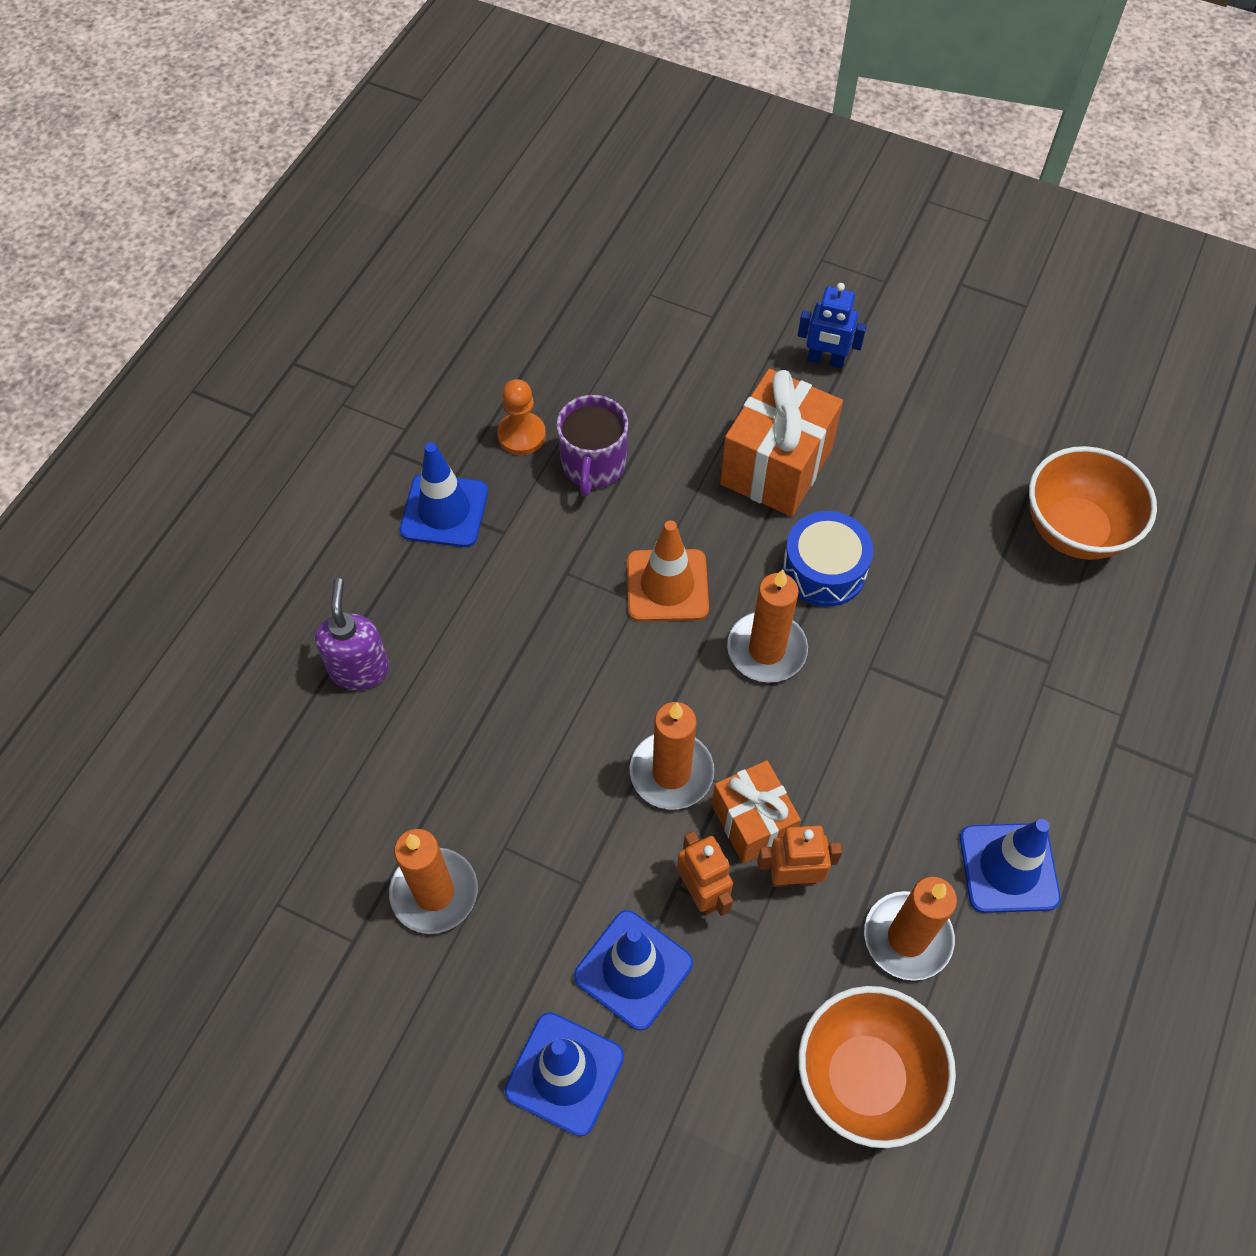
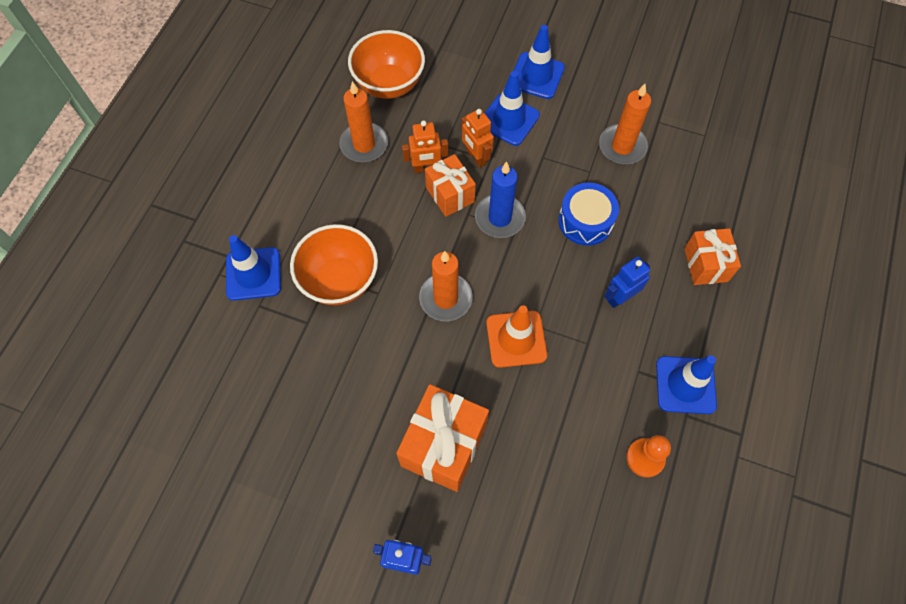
camera: 175 degrees right, 5 degrees up
(359, 669) = (705, 265): purple soap dispenser -> orange gift
(504, 631) = (620, 297): none -> blue robot
(593, 465) = (584, 434): purple mug -> none
(671, 772) = (499, 218): orange candle -> blue candle
(824, 570) = (407, 360): blue drum -> blue drum (585, 221)
(1008, 868) = (304, 182): blue traffic cone -> blue traffic cone (253, 274)
(1074, 530) = (222, 407): orange bowl -> orange bowl (339, 280)

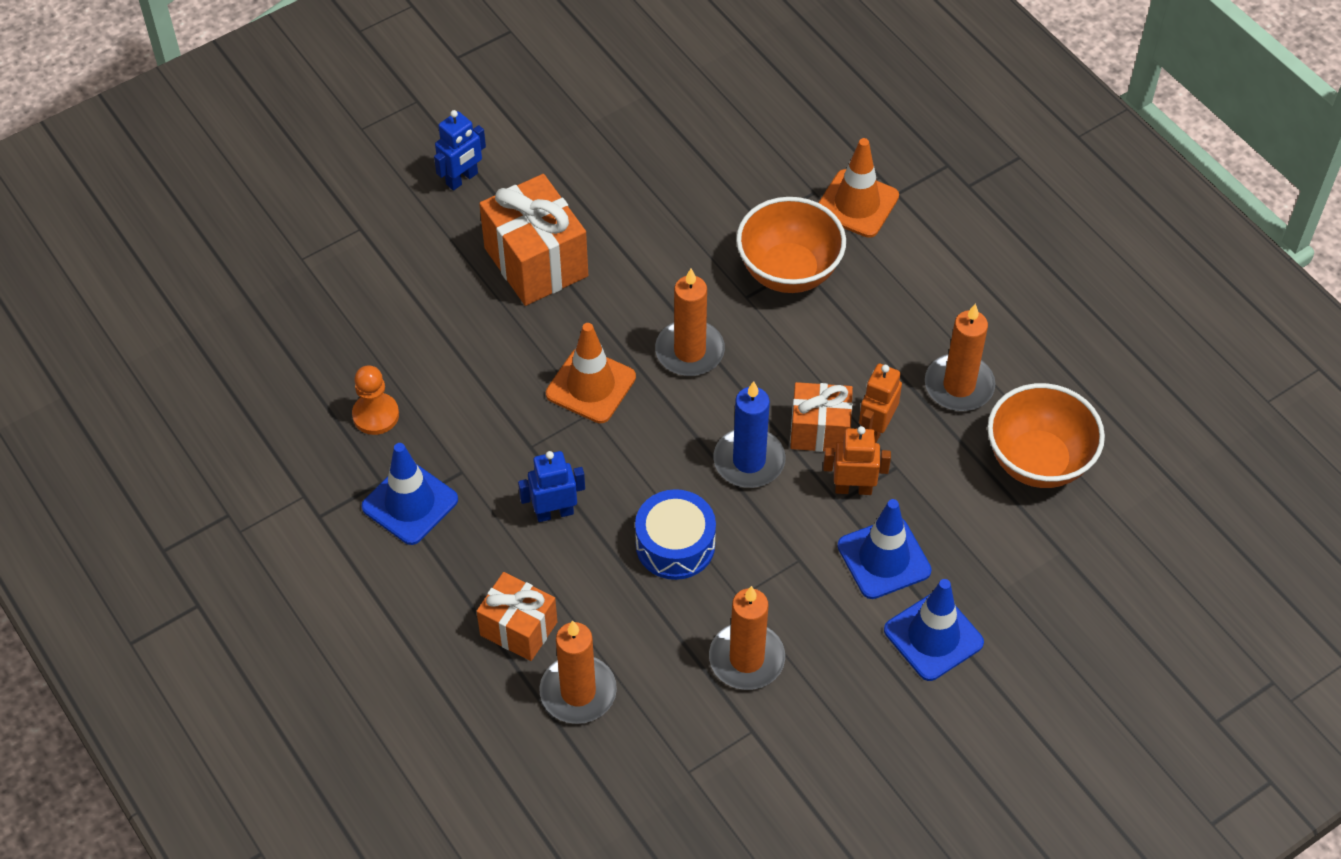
camera: 125 degrees right, 10 degrees down
(253, 274) = (857, 204): blue traffic cone -> orange traffic cone
(620, 297) = (554, 512): blue robot -> blue robot turned 105 degrees counterclockwise
(712, 211) = (578, 692): none -> orange candle

